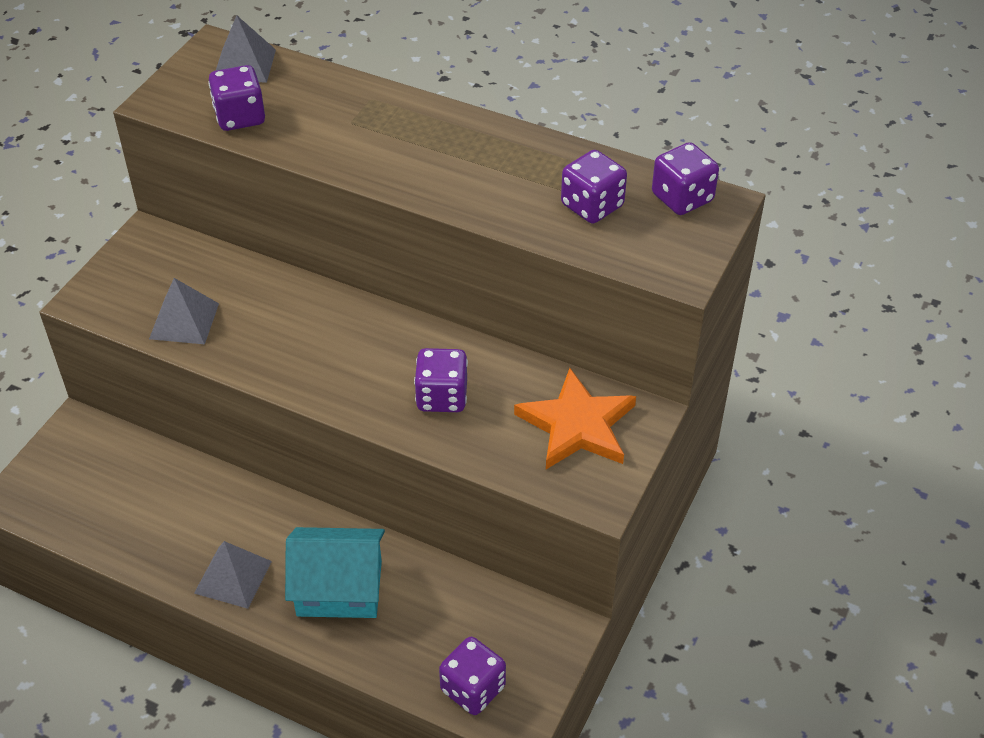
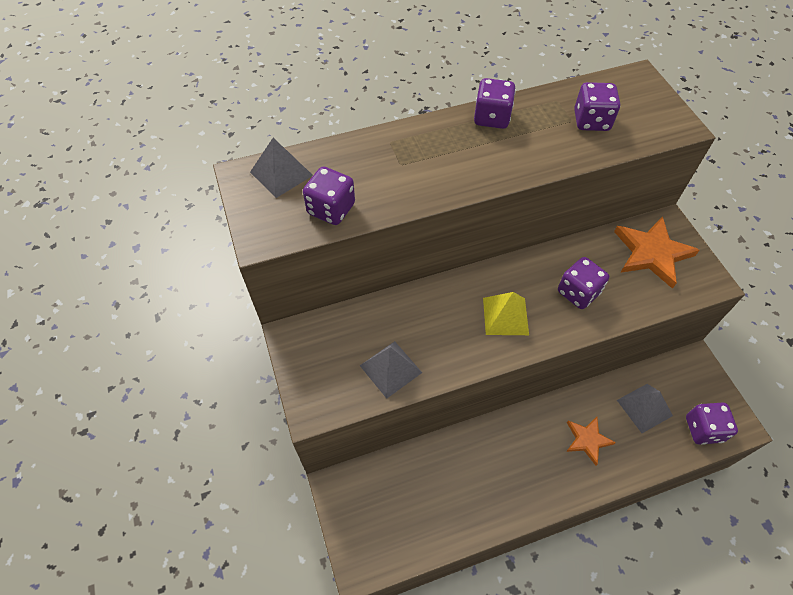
camera: 45 degrees left, 10 degrees up
(233, 577) = (534, 486): grey pyramid -> grey pyramid (644, 408)
(339, 588) = (587, 440): turquoise house -> orange star
(342, 361) = (505, 316): none -> yellow pyramid
(682, 198) = (621, 86): purple dice -> purple dice (492, 118)

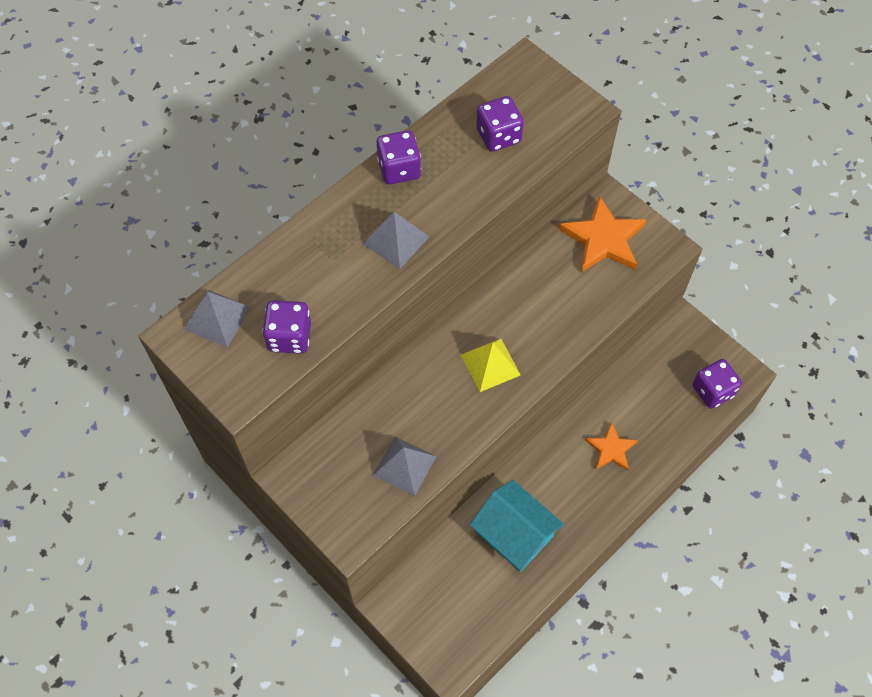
camera: 25 degrees left, 5 degrees up
(469, 476) = (514, 534): none -> turquoise house
(578, 292) = (549, 311): purple dice -> none
(644, 408) = (652, 393): grey pyramid -> grey pyramid (396, 240)

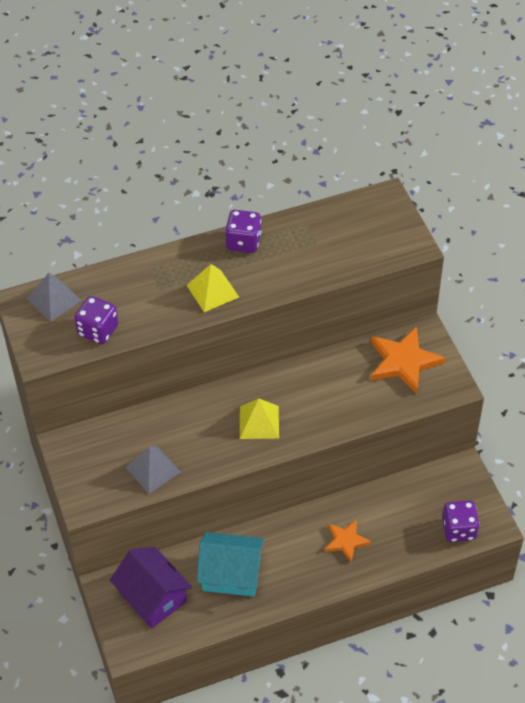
camera: 25 degrees right, 10 degrees down
(396, 240) = (212, 291): grey pyramid -> yellow pyramid
(446, 595) = (152, 597): none -> purple house
(498, 136) = (334, 243): purple dice -> none
(514, 534) = (231, 574): turquoise house -> turquoise house turned 60 degrees counterclockwise

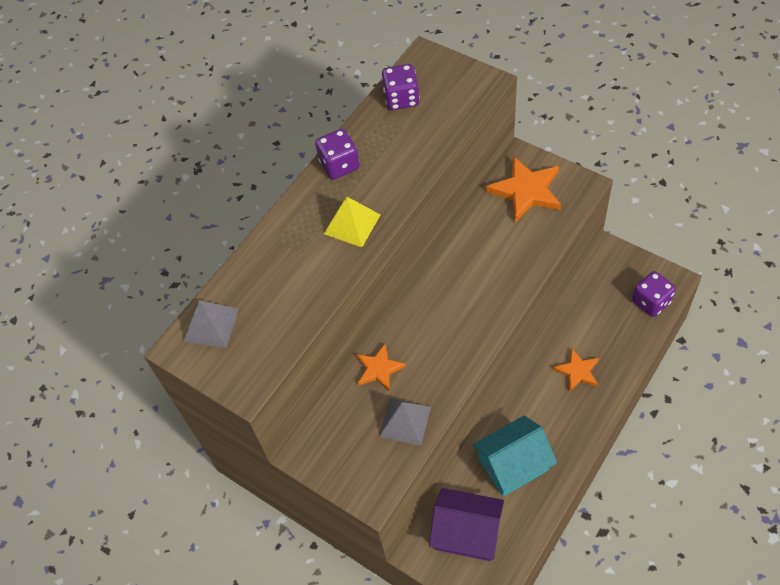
camera: 30 degrees left, 5 degrees up
(98, 330) = (279, 326): purple dice -> purple dice (401, 99)
(168, 420) = (379, 369): none -> orange star
(259, 422) = (457, 317): yellow pyramid -> none

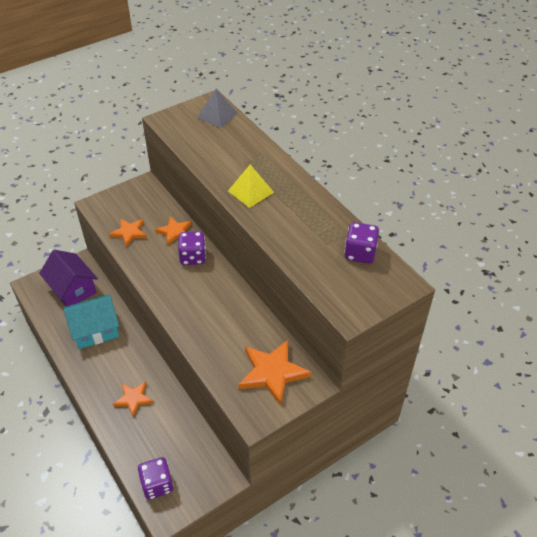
camera: 105 degrees right, 10 degrees down
(339, 165) = (309, 199): purple dice -> purple dice (193, 257)
(405, 421) = (129, 233): grey pyramid -> orange star
(467, 532) = (72, 289): purple house -> purple house turned 75 degrees counterclockwise
(513, 464) = (95, 330): turquoise house -> turquoise house turned 75 degrees clockwise

